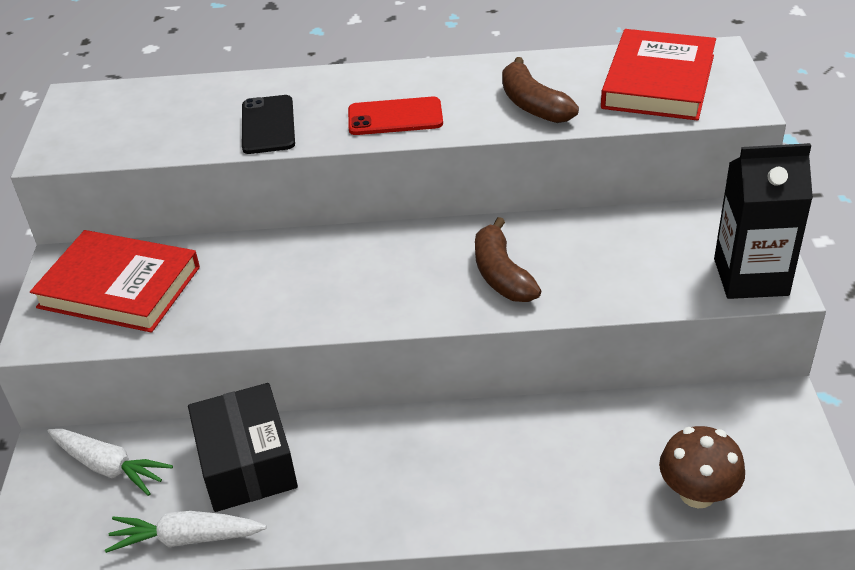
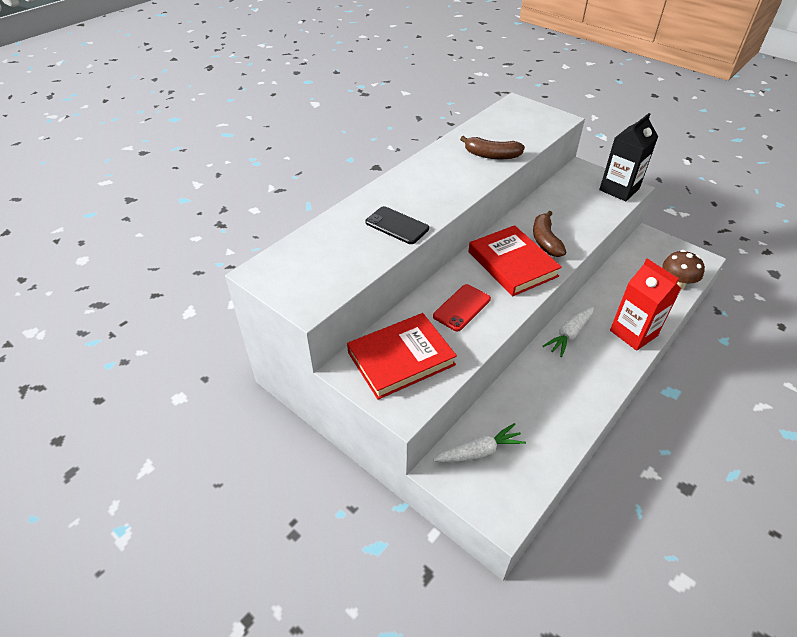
camera: 50 degrees left, 5 degrees up
(186, 538) = (560, 447): white carrot -> white carrot (569, 335)
(246, 463) = (530, 398): black box -> none
(395, 117) = (447, 190): red phone -> red phone (462, 308)
(501, 274) = (545, 241): brown banana -> brown banana turned 60 degrees clockwise
(505, 501) = (633, 333): none -> red carton
(658, 82) = (518, 123): red book -> red book (512, 264)

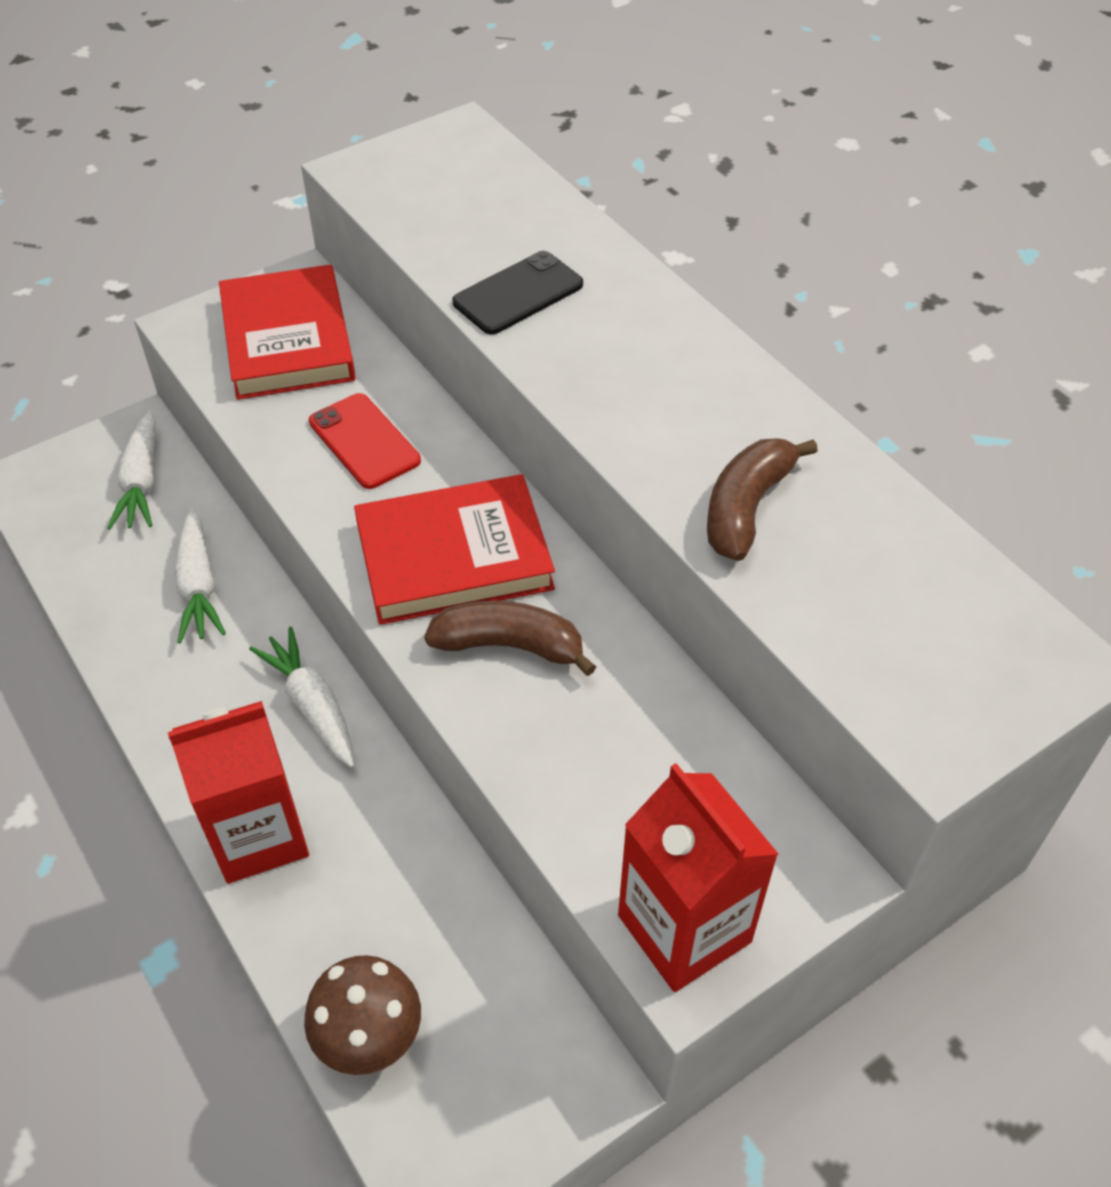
camera: 105 degrees right, 5 degrees up
(533, 397) = (198, 586): none -> white carrot
(619, 189) = (684, 928): black carton -> red carton

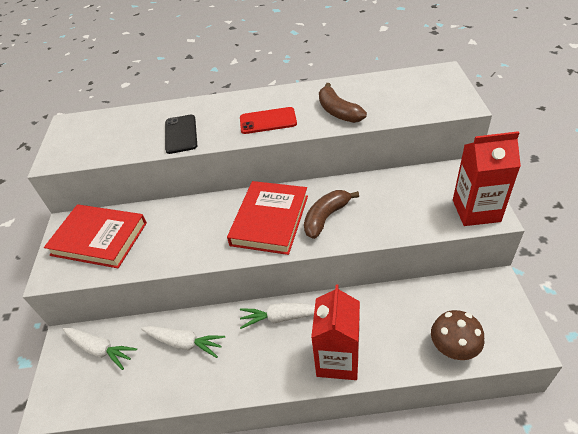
camera: 55 degrees left, 5 degrees down
(364, 441) = (184, 230): red phone -> red phone (268, 121)

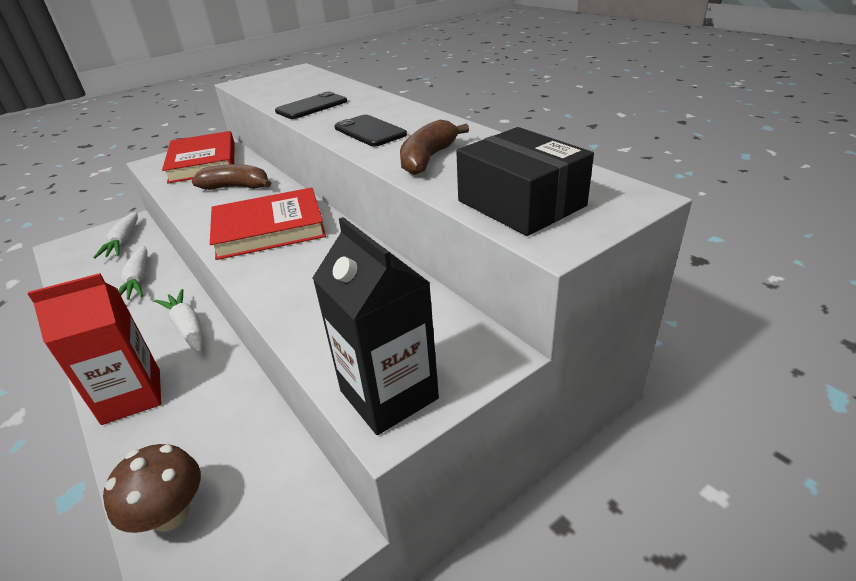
camera: 55 degrees right, 10 degrees down
(268, 121) = (370, 131): red phone -> black phone
(326, 217) = (293, 262): brown banana -> brown banana (236, 187)
(422, 101) = (521, 203): none -> black box
(476, 210) = (389, 395): red carton -> black carton

